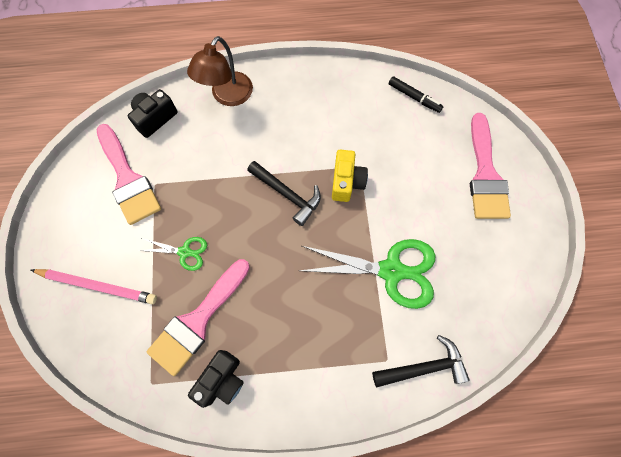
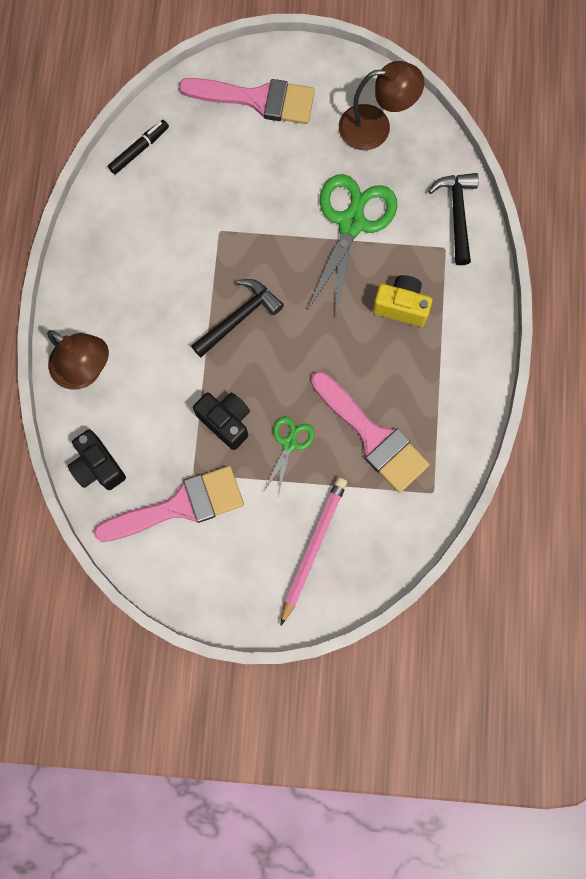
camera: 80 degrees left, 5 degrees up
(222, 380) = (440, 416): black camera -> black camera (226, 421)
(346, 182) = (236, 249): yellow camera -> yellow camera (401, 306)
(490, 277) = (375, 127): none -> brown lamp

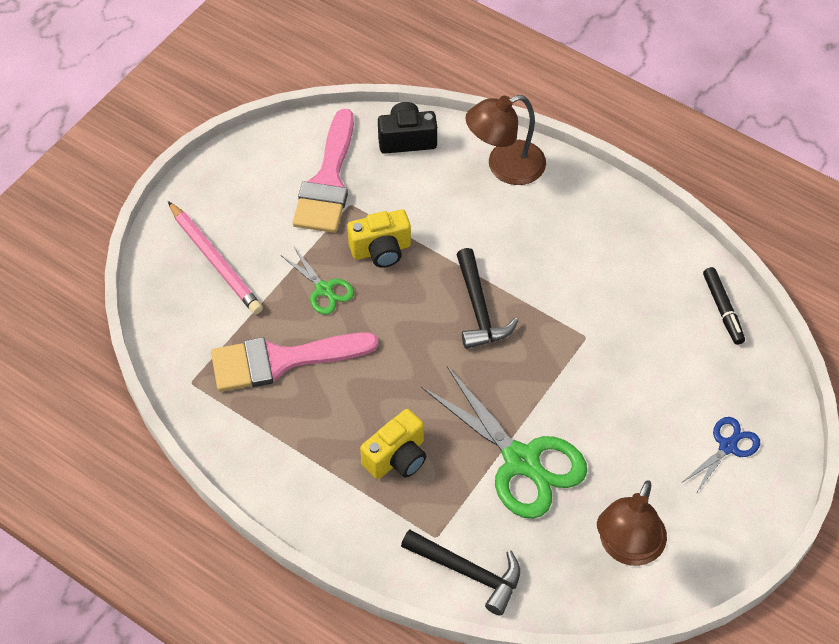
camera: 120 degrees right, 20 degrees down
(226, 421) = (381, 250): black camera -> yellow camera
(257, 99) = (727, 446): pink brush -> blue scissors

